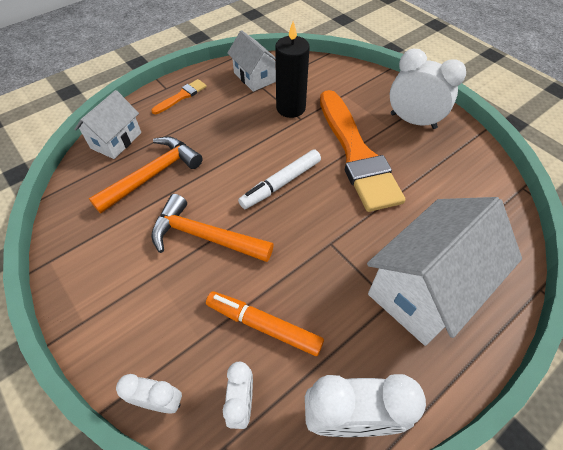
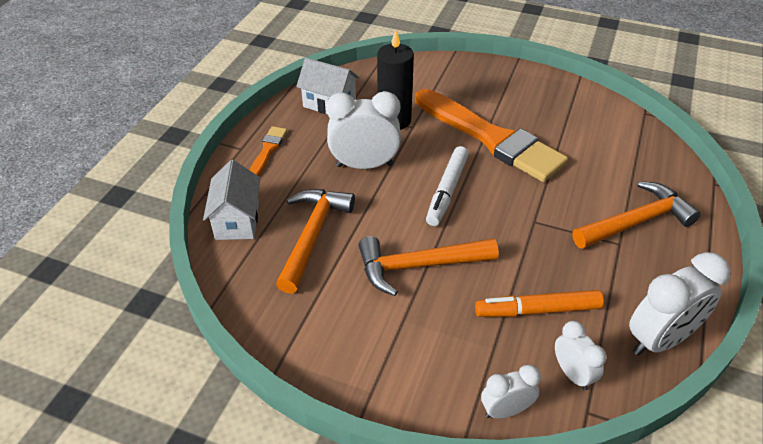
camera: 30 degrees left, 10 degrees down
(413, 121) = (516, 91): white clock -> white clock (364, 165)
(425, 289) = (636, 221): white house -> orange hammer

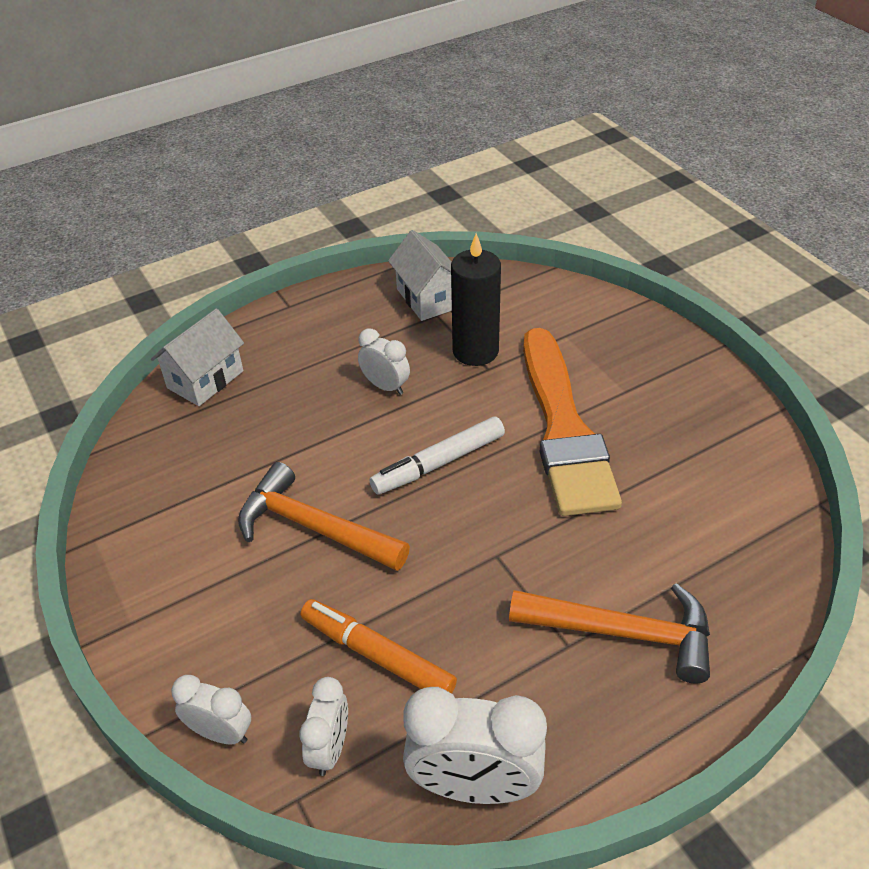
camera: 40 degrees right, 0 degrees up
(268, 150) = (310, 321): orange brush -> none
(312, 235) = (252, 433): orange hammer -> none
(364, 165) = (385, 386): white clock -> white clock, size x0.57

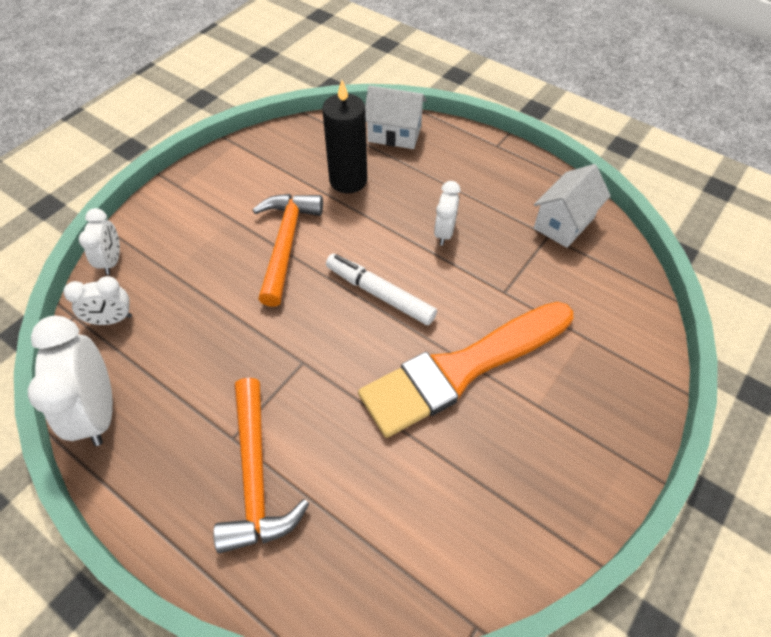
camera: 65 degrees right, 10 degrees up
(377, 655) = (189, 319): orange marker -> none
(475, 351) = (520, 276): black candle -> black candle (348, 180)

